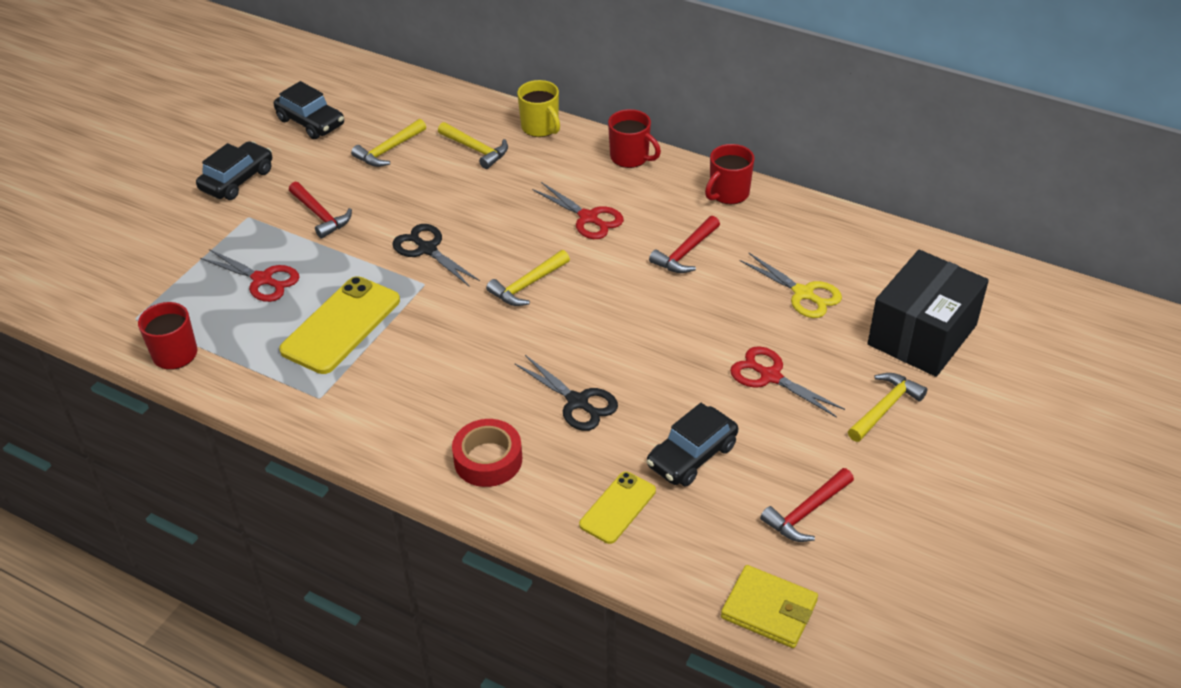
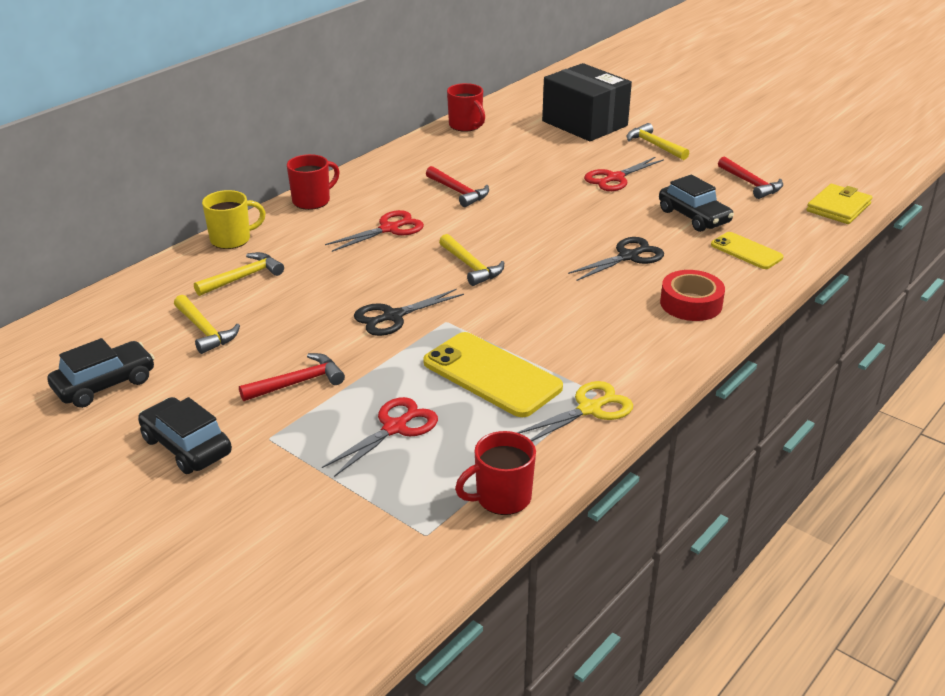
camera: 80 degrees left, 10 degrees down
(728, 193) = (390, 166): red mug -> red mug (466, 126)
(803, 294) = (527, 155): yellow scissors -> yellow scissors (589, 409)

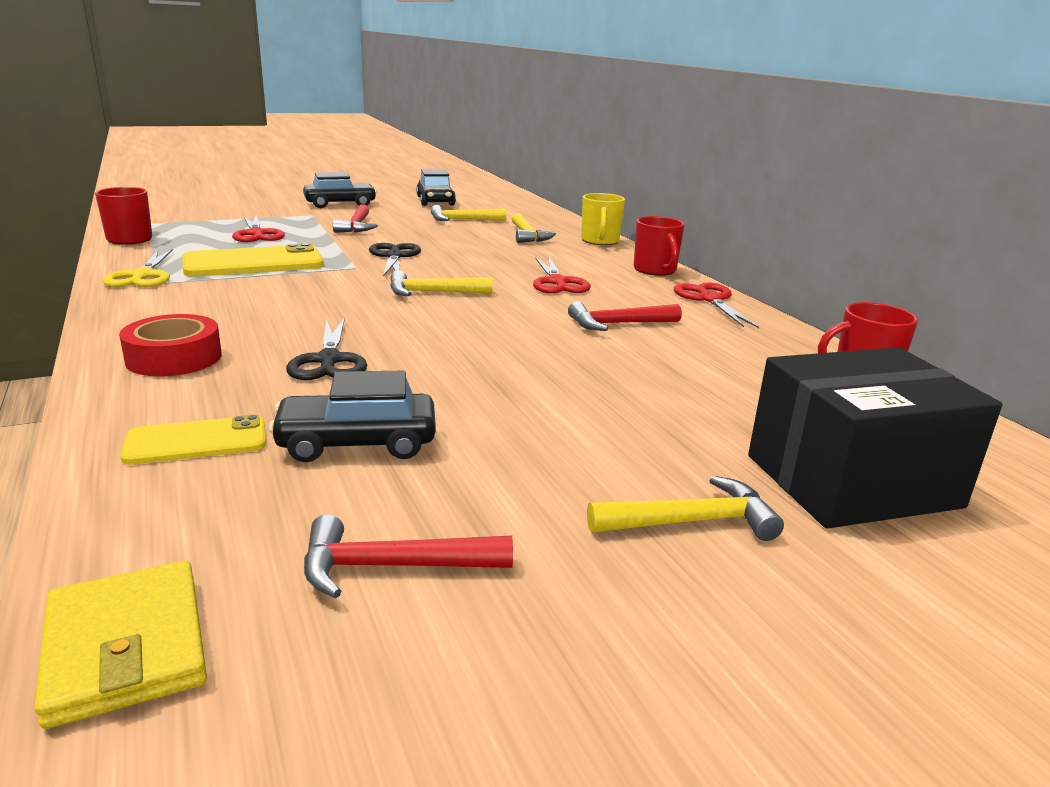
camera: 115 degrees right, 10 degrees down
(615, 178) = (568, 427): red scissors -> red scissors (709, 299)

